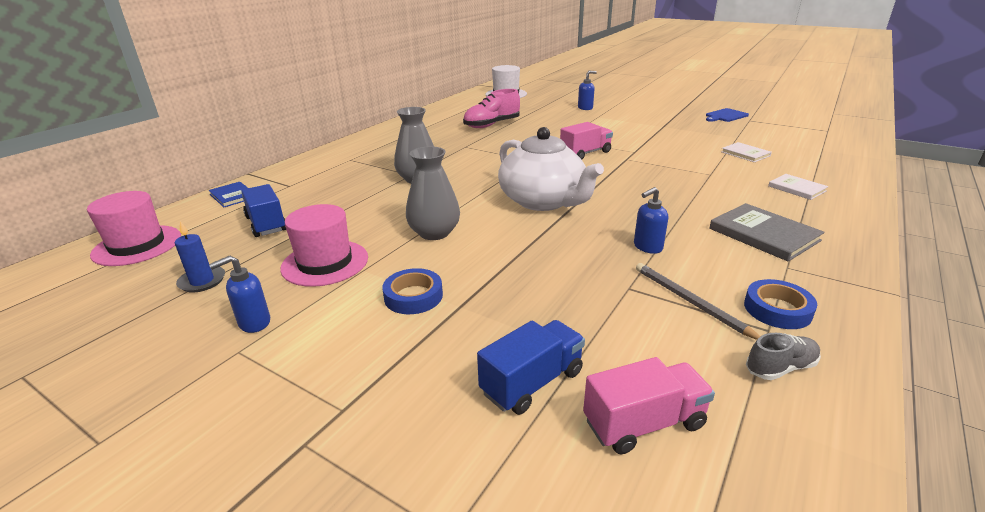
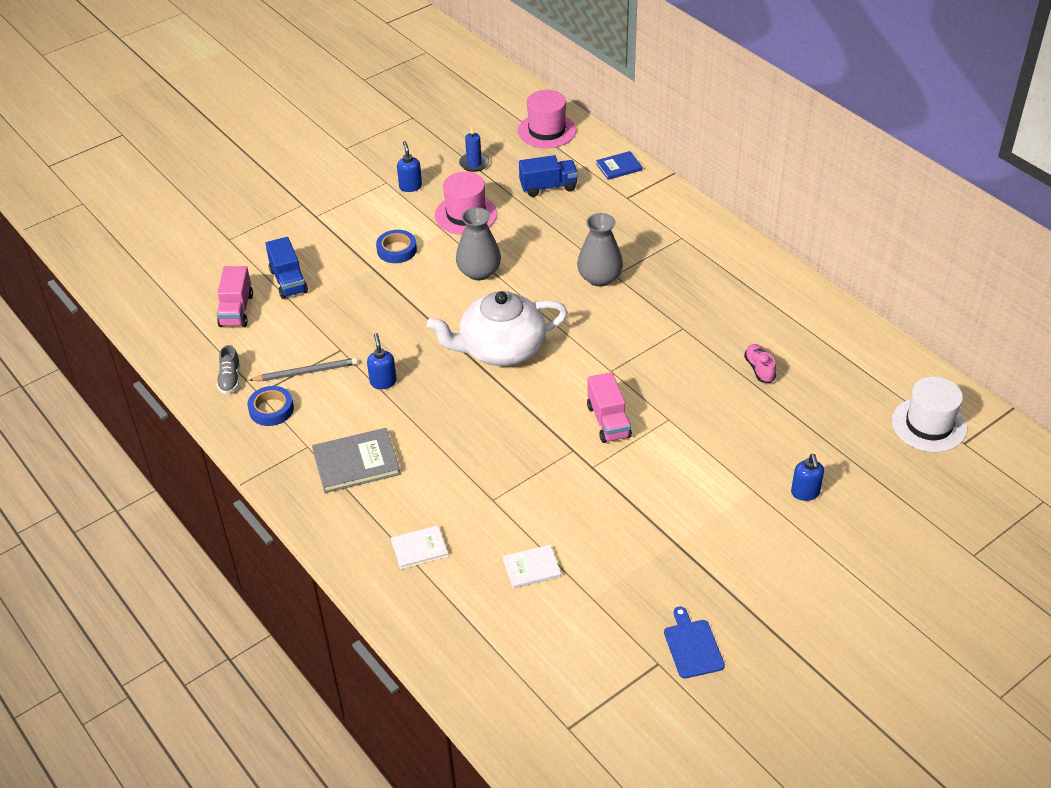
camera: 110 degrees right, 15 degrees up
(492, 125) = (759, 369): pink shoe -> pink shoe, size x0.56

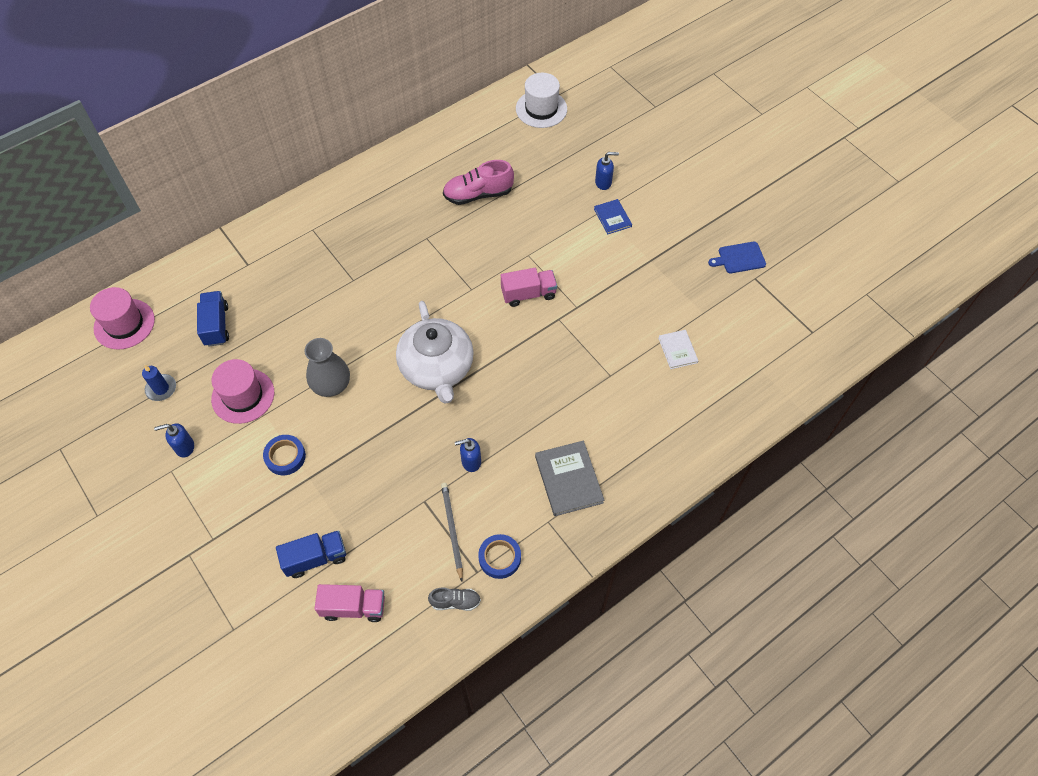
camera: 90 degrees left, 15 degrees up
(419, 548) = (661, 427): white book -> none
(599, 278) = (355, 291): grey vase -> none
(619, 167) = (200, 268): blue book -> blue book (612, 217)
(759, 369) = (478, 194): pink shoe -> pink shoe, size x1.77

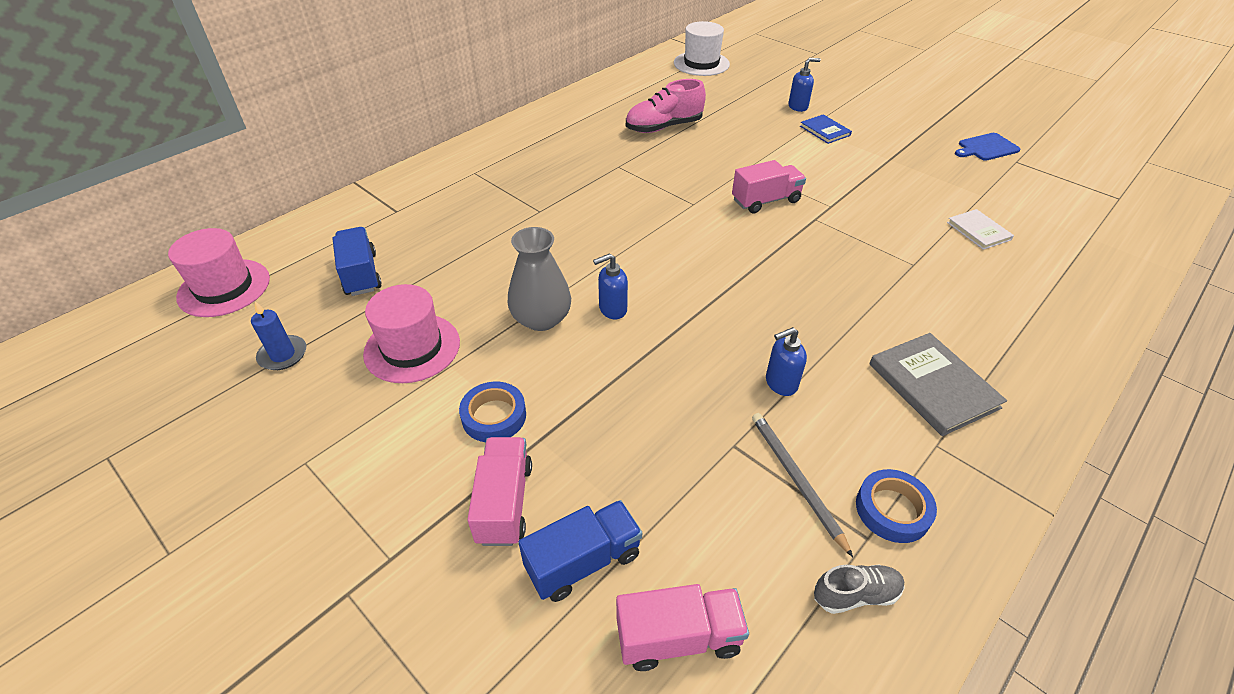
camera: 10 degrees left, 15 degrees down
(184, 447) = (325, 426): blue soap dispenser -> blue soap dispenser (612, 309)
(280, 516) = (504, 503): none -> pink truck
(437, 368) = (683, 283): white teapot -> none

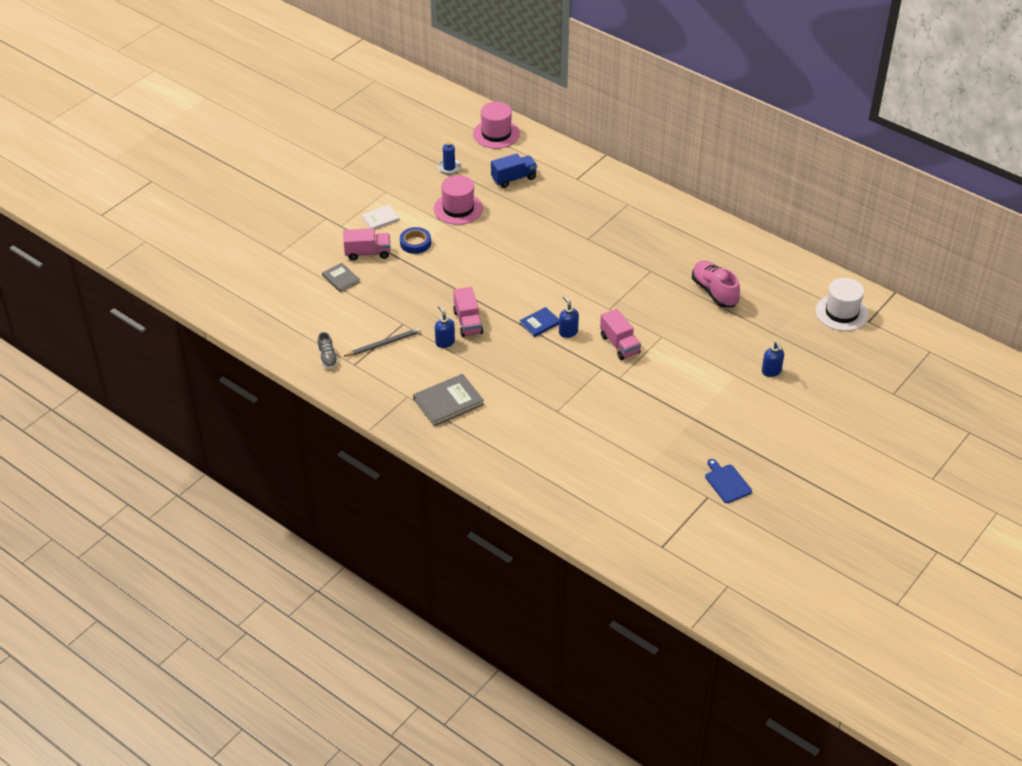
camera: 85 degrees right, 0 degrees up
(541, 319) = (485, 251): grey vase -> none
(583, 561) = (341, 278): blue truck -> grey book
(612, 309) = (496, 277): blue soap dispenser -> blue soap dispenser (568, 332)
(678, 637) = (309, 306): pink truck -> pink truck (468, 322)
(825, 131) = (732, 384): blue book -> blue book (540, 323)
(892, 510) = (369, 374): blue tape -> none
(978, 231) = (601, 451): white book -> white book (380, 219)

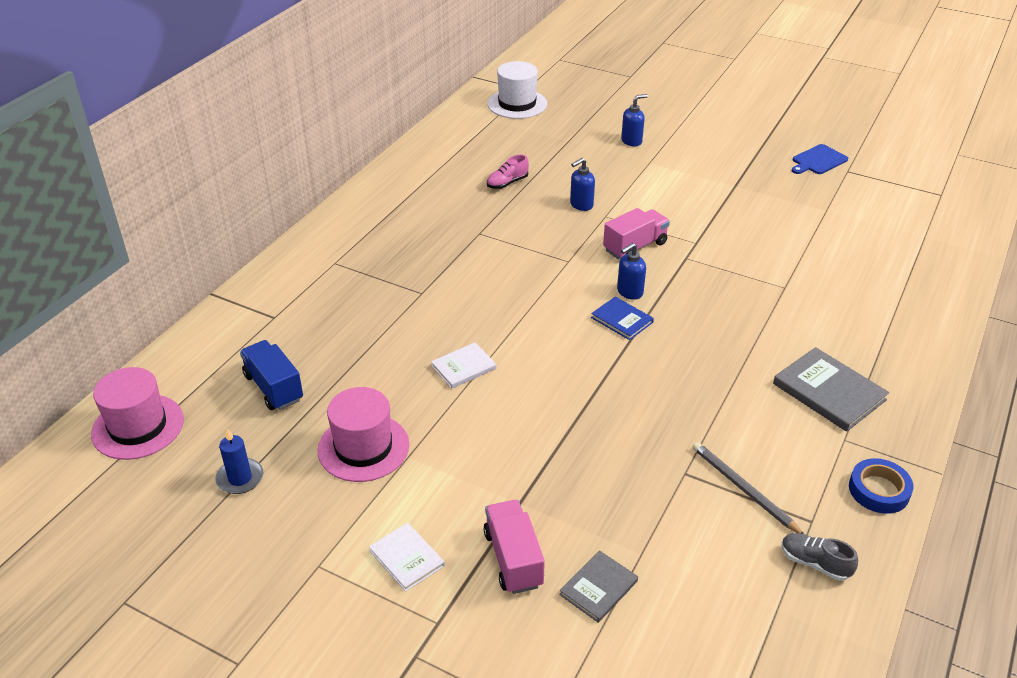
camera: 100 degrees left, 5 degrees down
(327, 357) = (815, 563): grey shoe -> grey shoe turned 120 degrees counterclockwise
(415, 243) = (470, 491): blue tape -> blue tape (878, 490)
(445, 342) = (705, 414): blue soap dispenser -> blue soap dispenser (581, 205)
(468, 322) = (650, 394): pink truck -> none
(512, 250) = (463, 367): none -> white book
(714, 292) = (507, 183): pink shoe -> pink shoe, size x0.56

